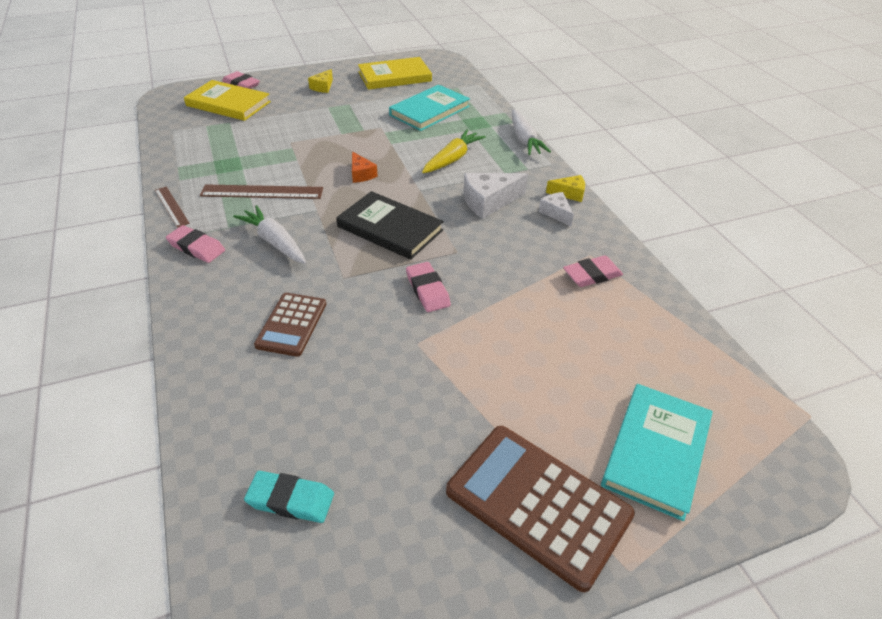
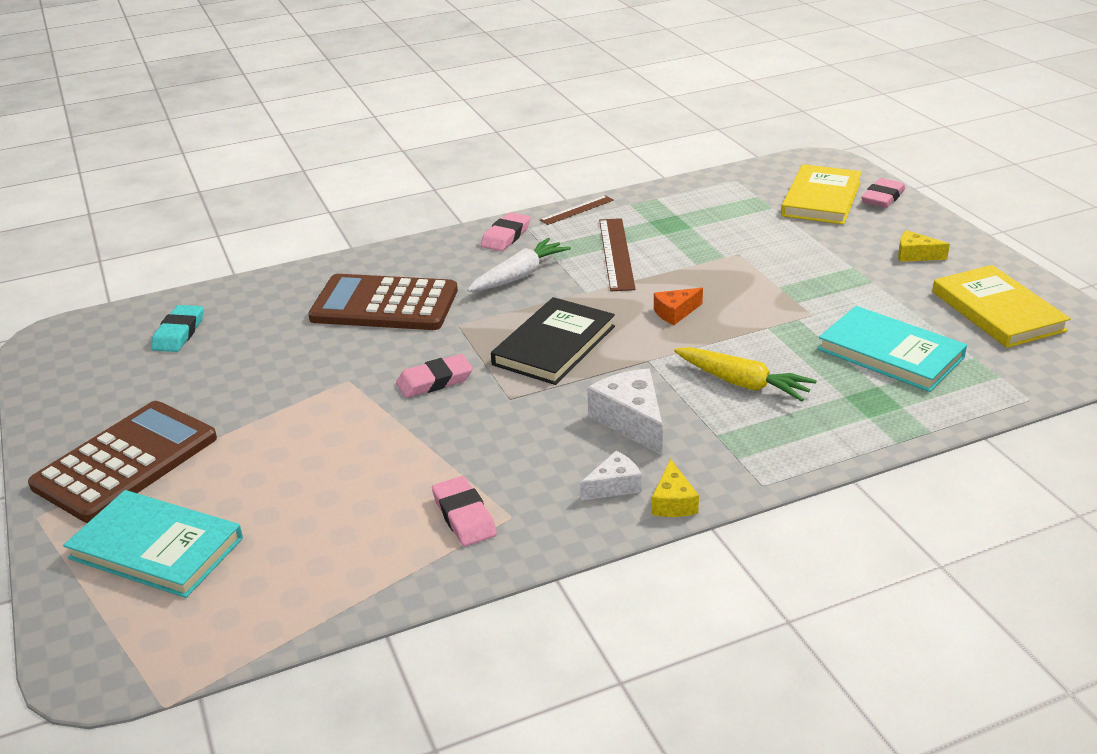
camera: 90 degrees right, 10 degrees down
(292, 324) = (384, 305): brown calculator -> brown calculator, size x1.67
(524, 139) = (837, 455): white carrot -> none

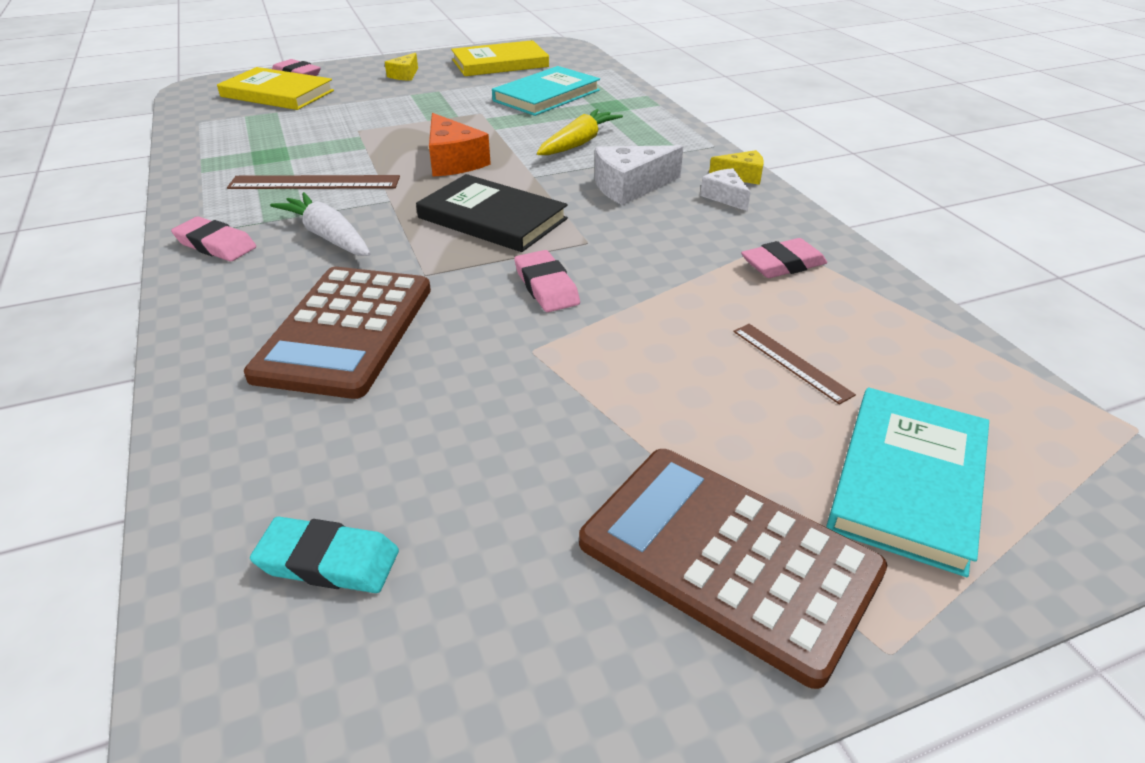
camera: 90 degrees left, 5 degrees up
(577, 210) = (186, 200): brown ruler -> brown ruler (790, 362)
(675, 313) = (453, 161): orange cheese -> orange cheese, size x1.68

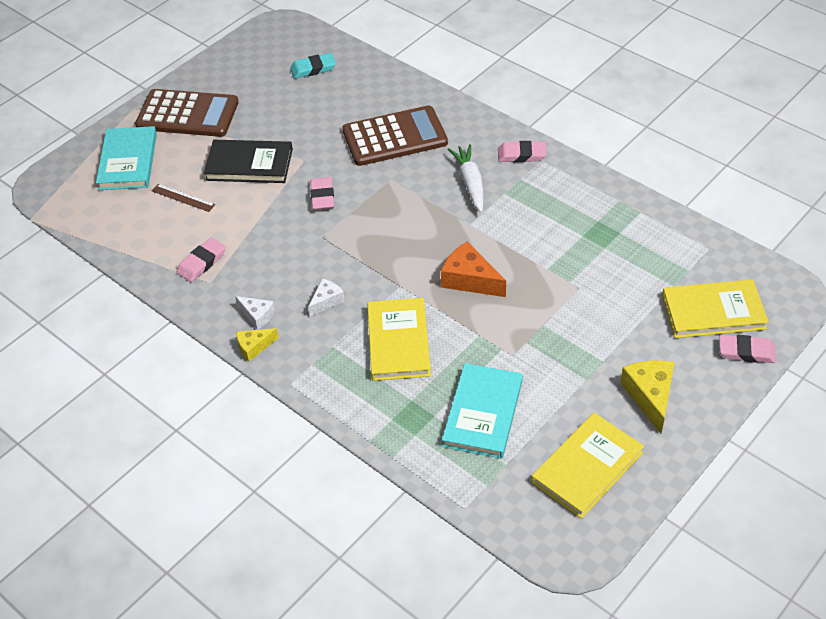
camera: 155 degrees right, 10 degrees up
(314, 183) = (534, 220): brown ruler -> none
(328, 236) = (470, 183): white carrot -> white carrot turned 120 degrees counterclockwise
(346, 331) = (394, 137): brown calculator -> brown calculator turned 90 degrees clockwise
(405, 75) = (650, 396): yellow cheese -> yellow cheese, size x1.68
(492, 218) = (392, 234): black book -> black book (249, 164)
(546, 286) = (322, 196): pink eraser -> pink eraser turned 45 degrees clockwise
(578, 143) = (398, 342): yellow carrot -> yellow book
(630, 187) = (326, 301): white cheese -> white cheese, size x0.60

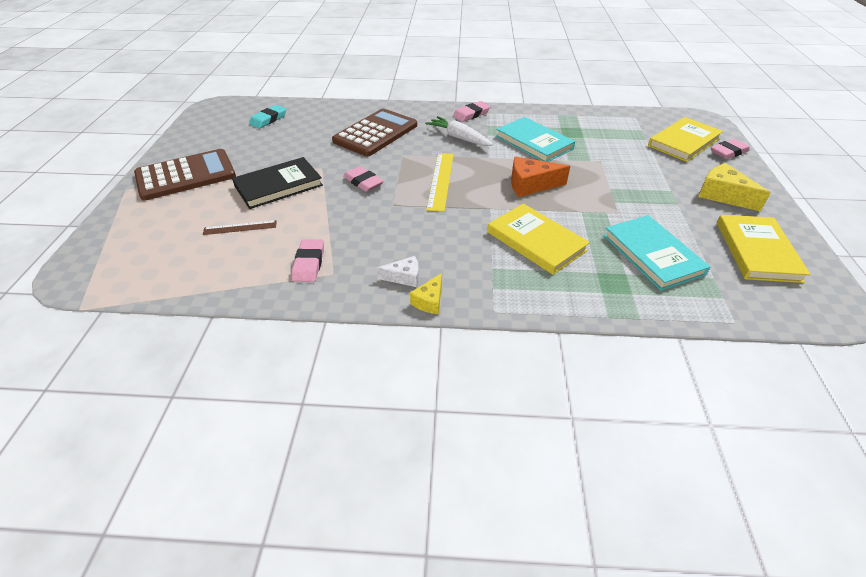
camera: 40 degrees left, 5 degrees down
(128, 161) = (156, 224): turquoise book -> turquoise book (534, 142)
(326, 301) = (448, 241): white cheese -> none
(391, 230) = (440, 180): none -> yellow ruler

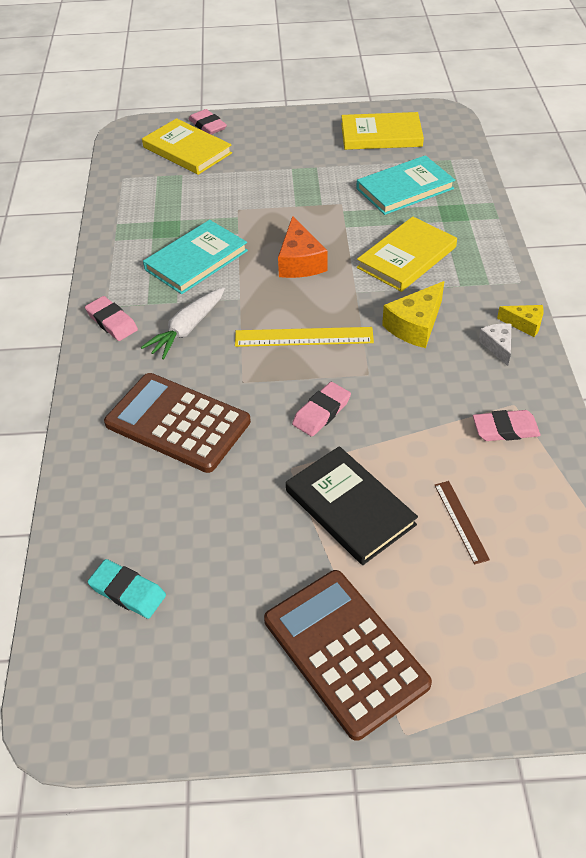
camera: 95 degrees left, 5 degrees up
(723, 195) = (295, 140): yellow cheese -> yellow cheese (415, 325)

